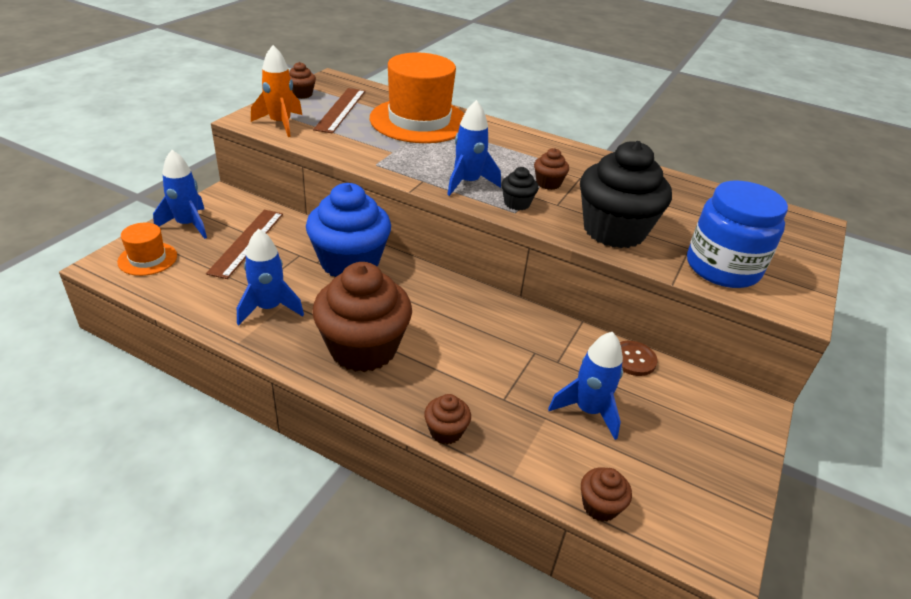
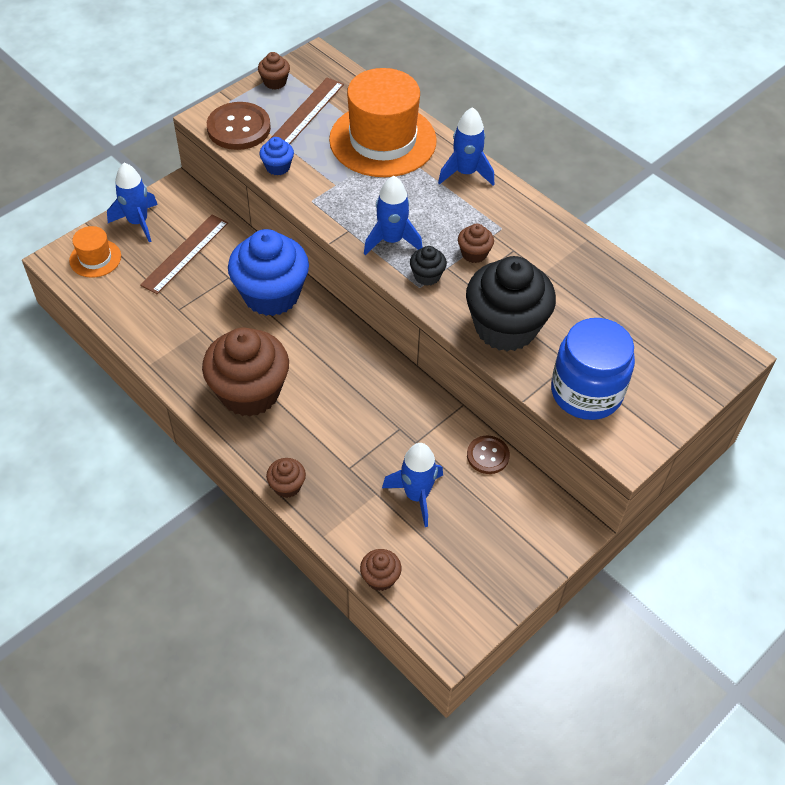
camera: 20 degrees right, 15 degrees up
(269, 308) = (184, 334): blue rocket -> blue rocket (465, 173)
(280, 124) = (239, 128): orange rocket -> brown button
(331, 145) = (277, 167): none -> blue cupcake

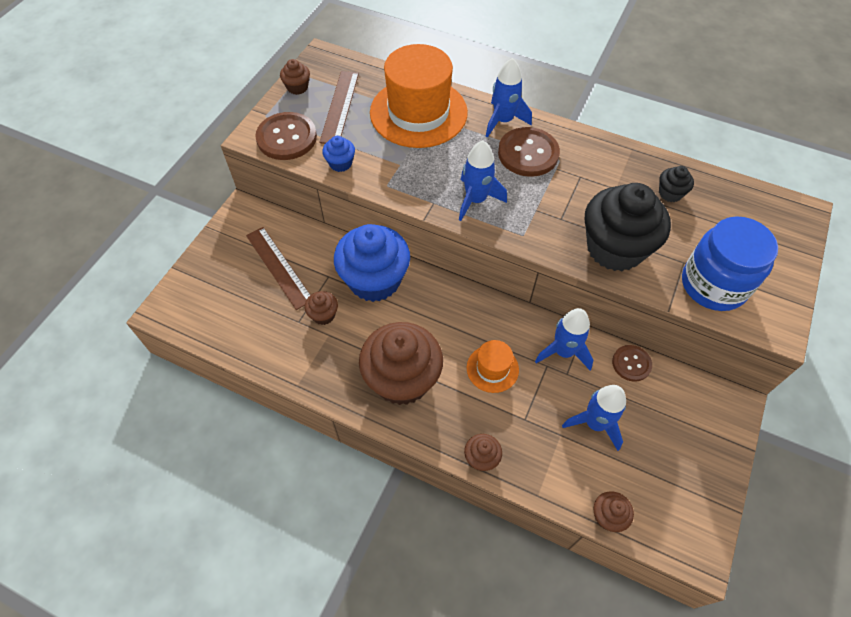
camera: 20 degrees left, 5 degrees up
(95, 258) = (197, 298): orange hat -> orange hat (492, 368)
(138, 222) = (221, 251): blue rocket -> blue rocket (563, 352)
(185, 253) = (279, 267): brown ruler -> brown ruler turned 45 degrees counterclockwise
(427, 276) = (524, 223): black cupcake -> black cupcake (670, 193)
(472, 212) = (528, 153): none -> brown button
(474, 253) = (551, 190): brown cupcake -> brown cupcake (323, 315)

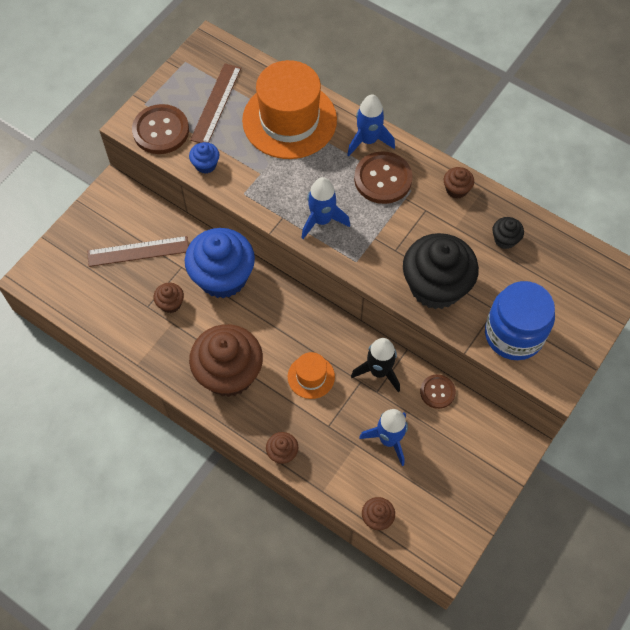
camera: 10 degrees right, 5 degrees up
(279, 267) = (138, 251): brown ruler -> brown ruler turned 75 degrees counterclockwise
(297, 87) = (179, 76): brown cupcake -> brown cupcake (456, 189)
(563, 352) = (379, 371): blue rocket -> black rocket

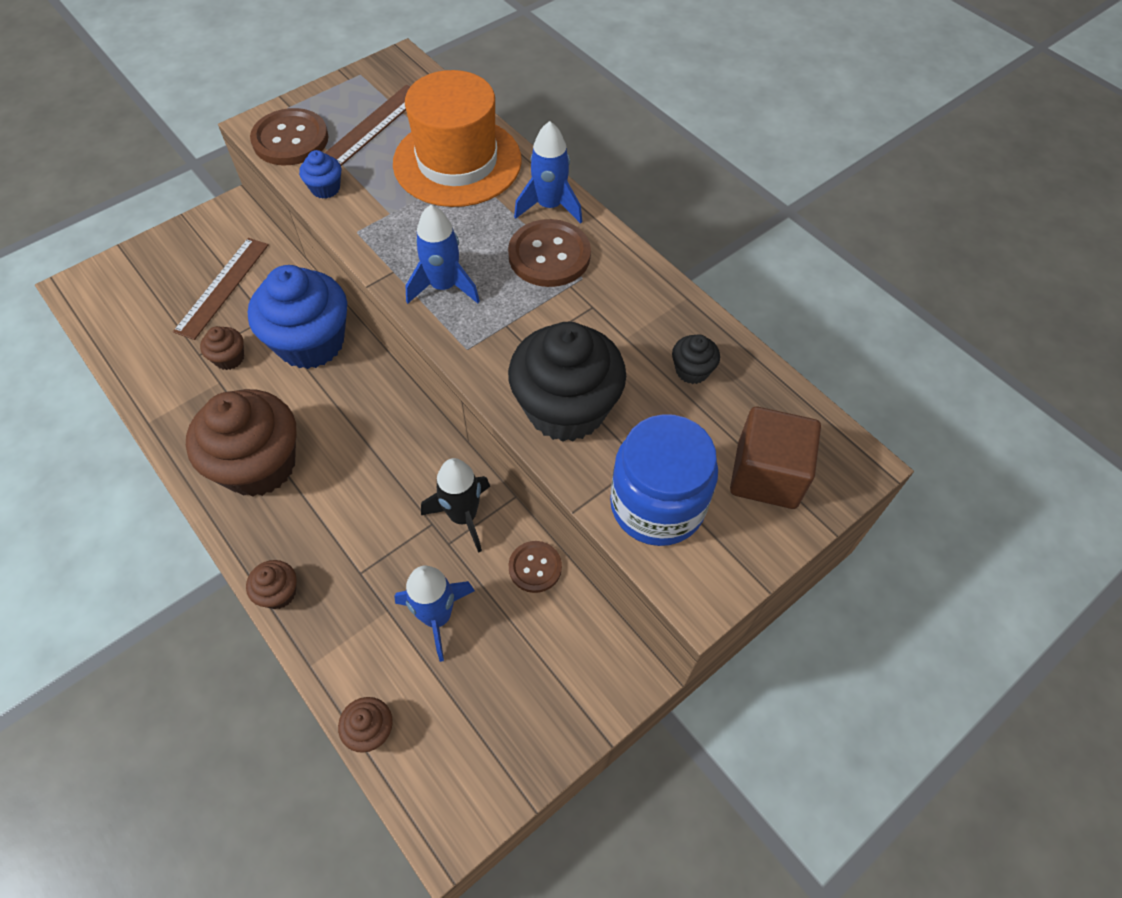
camera: 15 degrees right, 5 degrees down
(138, 251) = (222, 287): brown ruler -> brown ruler turned 75 degrees counterclockwise
(311, 376) = (366, 498): orange hat -> none
(456, 189) = (646, 291): brown cupcake -> none
(572, 297) = (766, 475): none -> brown cube

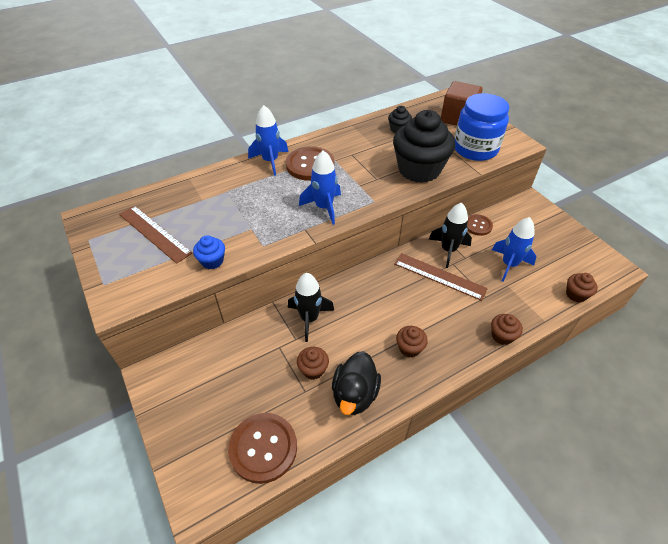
camera: 80 degrees left, 10 degrees down
(190, 406) = (355, 394): none -> black duck
(222, 287) = (238, 377): brown ruler -> brown ruler (439, 276)
(259, 465) = (409, 348): brown cupcake -> brown cupcake, size x0.44
(290, 139) = (146, 281): brown button -> brown button (263, 448)
(311, 342) = (309, 319): blue cupcake -> black rocket
(457, 162) = (214, 195): orange hat -> none

